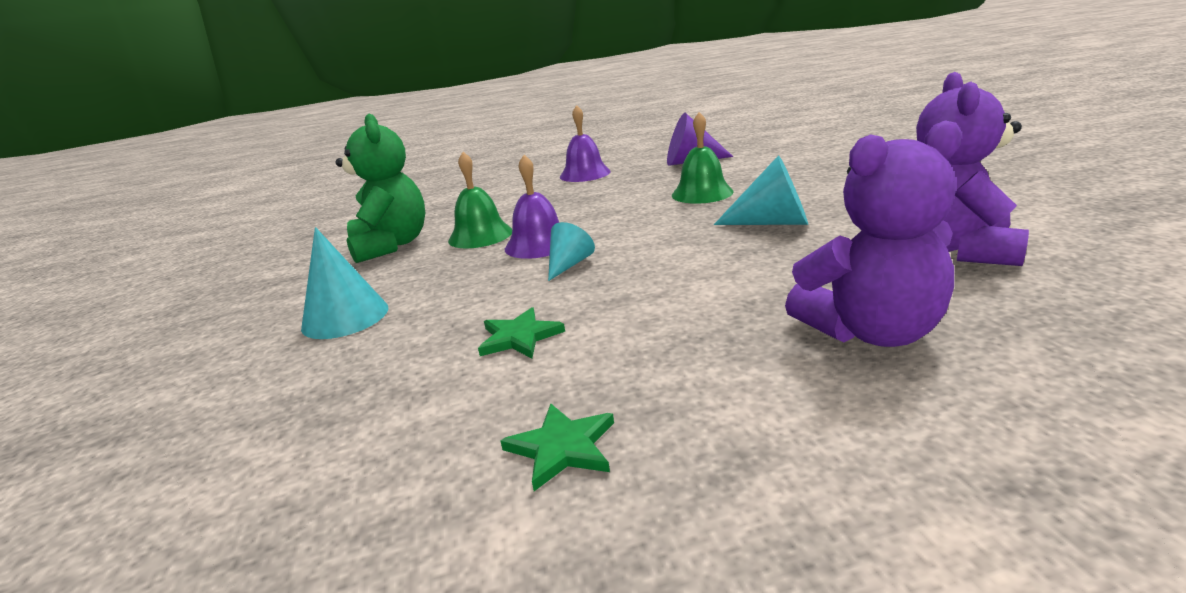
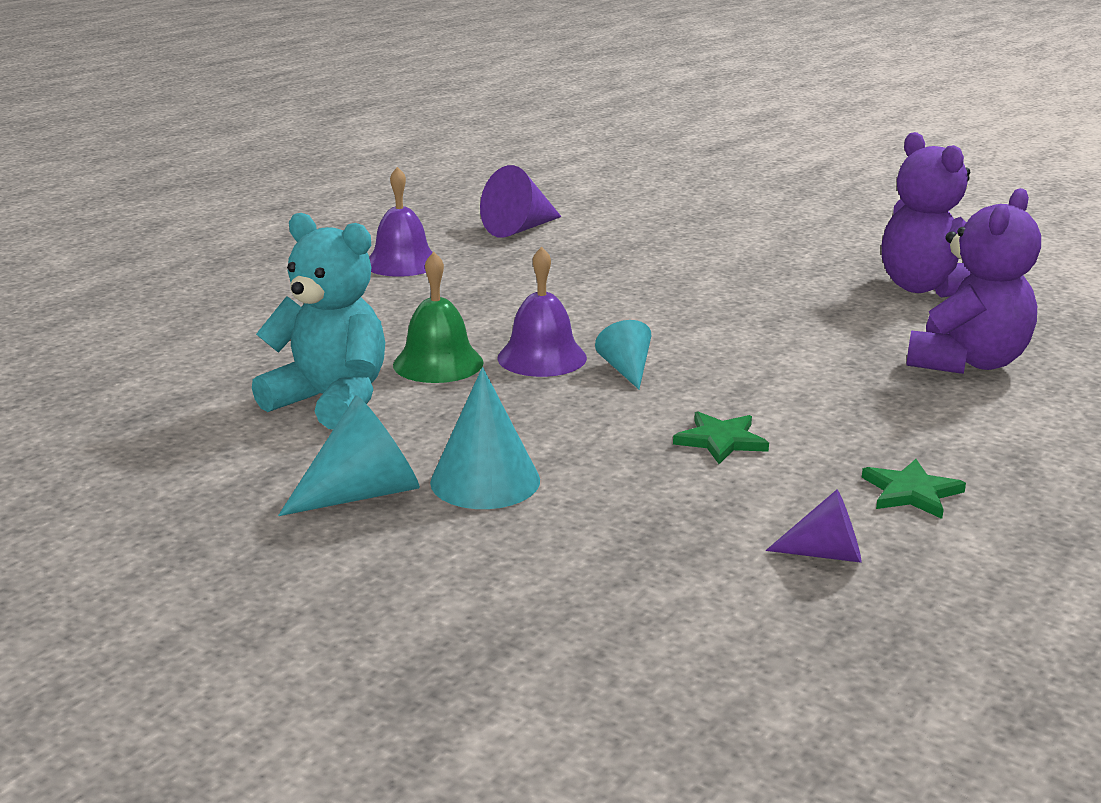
camera: 45 degrees left, 0 degrees up
(382, 474) = (825, 554): none -> purple cone
(391, 245) = (331, 401): green teddy bear -> turquoise teddy bear
(702, 193) = (614, 268): green bell -> none
(772, 223) = (746, 289): turquoise cone -> turquoise cone (363, 493)

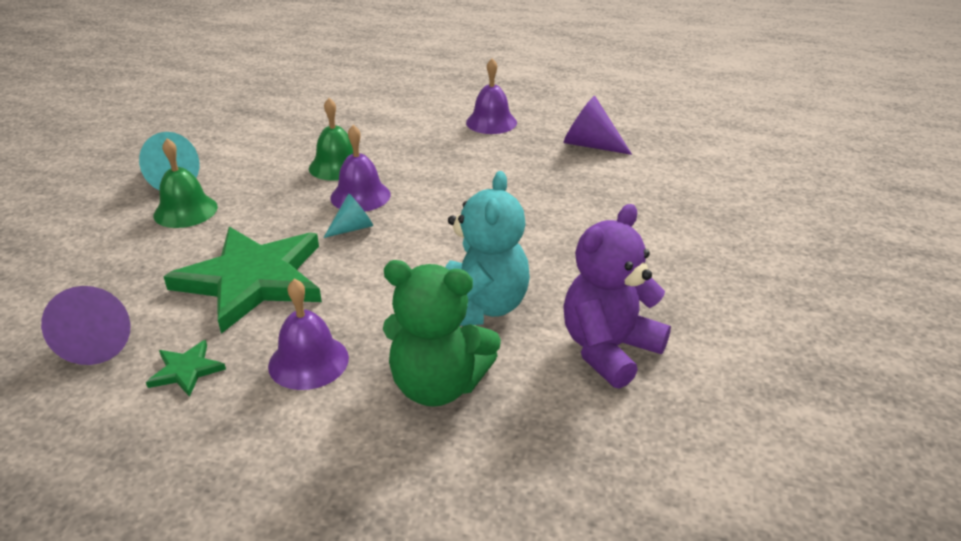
camera: 70 degrees right, 10 degrees up
(331, 401) = (275, 149): turquoise teddy bear -> turquoise teddy bear (481, 308)
(485, 481) = (185, 211): turquoise cone -> green bell
(721, 440) = (253, 280): green star -> green star, size x2.42
(825, 554) = (99, 340): purple cone -> purple cone, size x1.60
(911, 420) = (308, 361): none -> purple bell
(967, 362) = (438, 385): purple teddy bear -> green teddy bear

